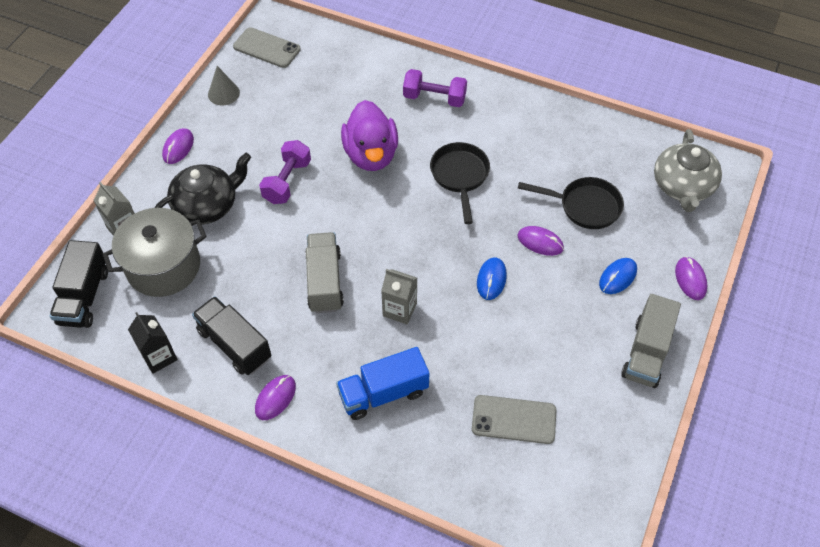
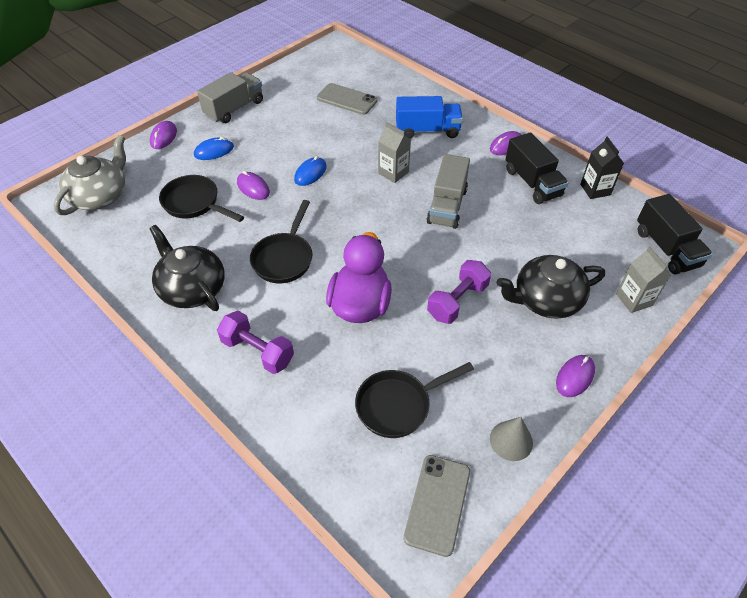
camera: 160 degrees left, 5 degrees down
(84, 296) = (666, 248): black truck -> black truck turned 135 degrees clockwise
(163, 266) = (592, 254): grey pot -> none
(267, 48) = (437, 504): grey phone -> grey phone turned 60 degrees clockwise
(311, 93) = (398, 405): none -> black pan
(521, 128) = (192, 288): none -> black teapot

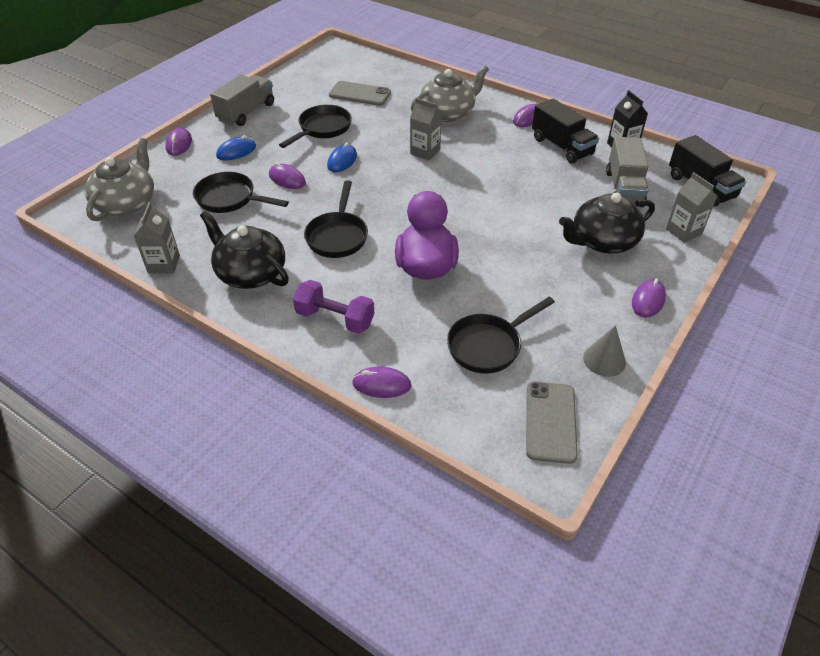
camera: 10 degrees left, 5 degrees down
(116, 267) = (164, 264): none -> grey carton
(283, 433) = (381, 384): none -> purple mouse
(301, 135) = (322, 129): none -> black pan
(427, 130) = (448, 113): blue truck -> grey teapot
(447, 206) = (486, 174): grey truck -> grey truck (624, 188)
(457, 301) = (519, 252): purple dumbbell -> none

